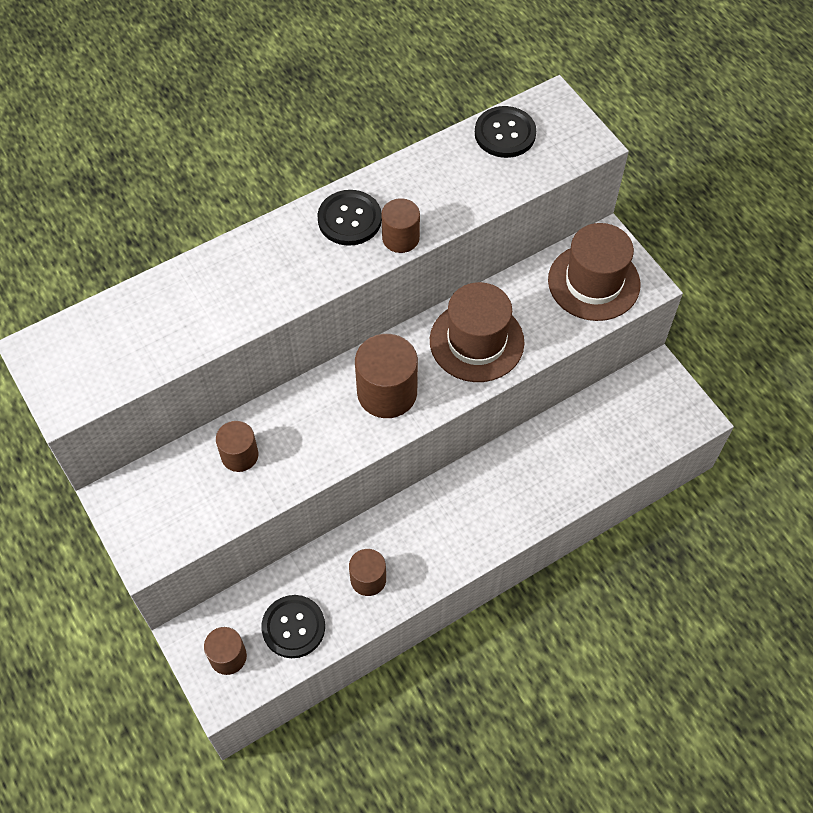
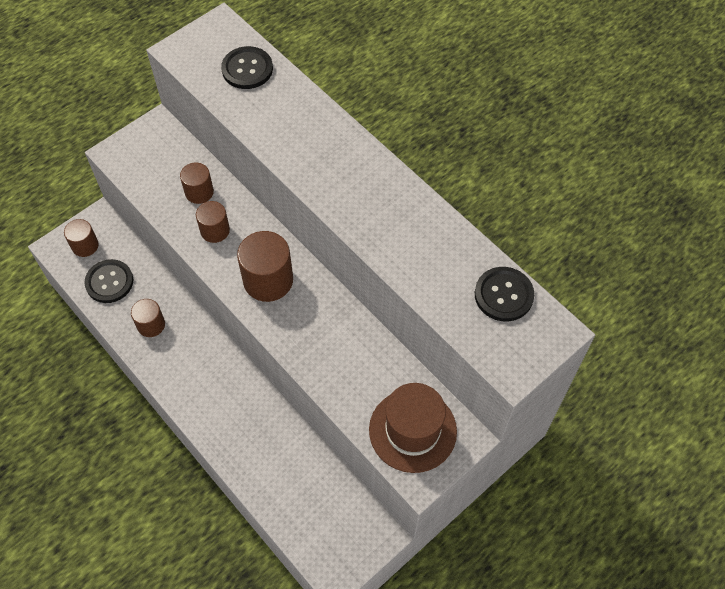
camera: 80 degrees right, 0 degrees up
(349, 219) = (376, 190): black button -> black button (247, 69)
(400, 238) = (364, 230): brown cylinder -> brown cylinder (215, 230)
(476, 341) = (329, 340): brown hat -> none

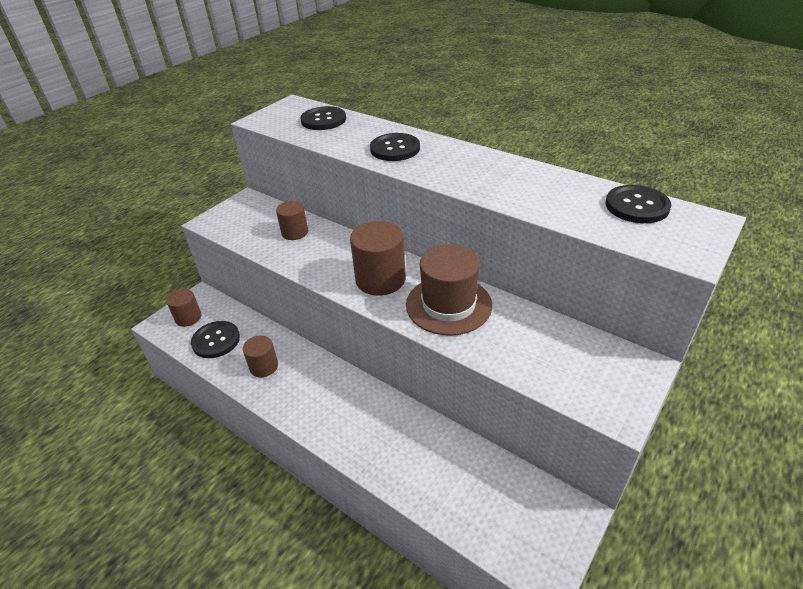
camera: 10 degrees left, 20 degrees down
(215, 230) = (317, 254): brown cylinder -> none
(308, 144) = (395, 149): none -> black button
(412, 430) = (585, 370): brown hat -> brown hat (448, 305)

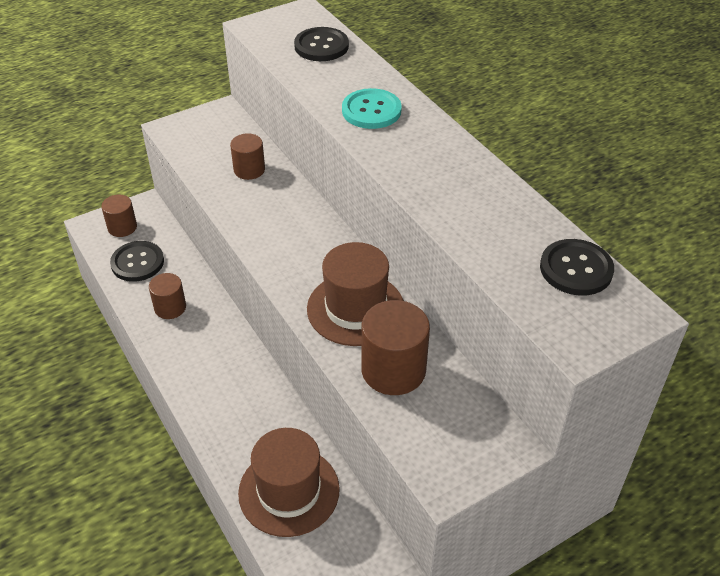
camera: 20 degrees right, 5 degrees up
(380, 279) = (304, 256): brown cylinder -> brown cylinder (393, 370)
(395, 149) = (371, 111): black button -> turquoise button
(453, 480) = (289, 491): none -> brown hat

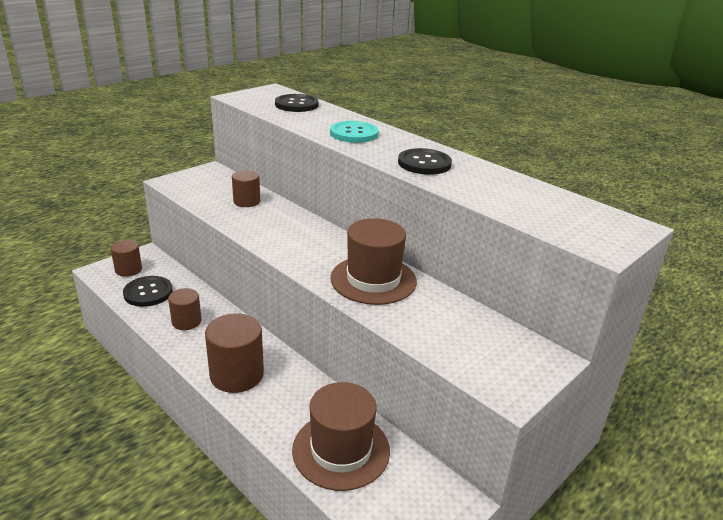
camera: 15 degrees left, 15 degrees down
(393, 370) = (425, 317): brown cylinder -> brown cylinder (237, 375)
(576, 269) = (568, 206): black button -> black button (424, 163)

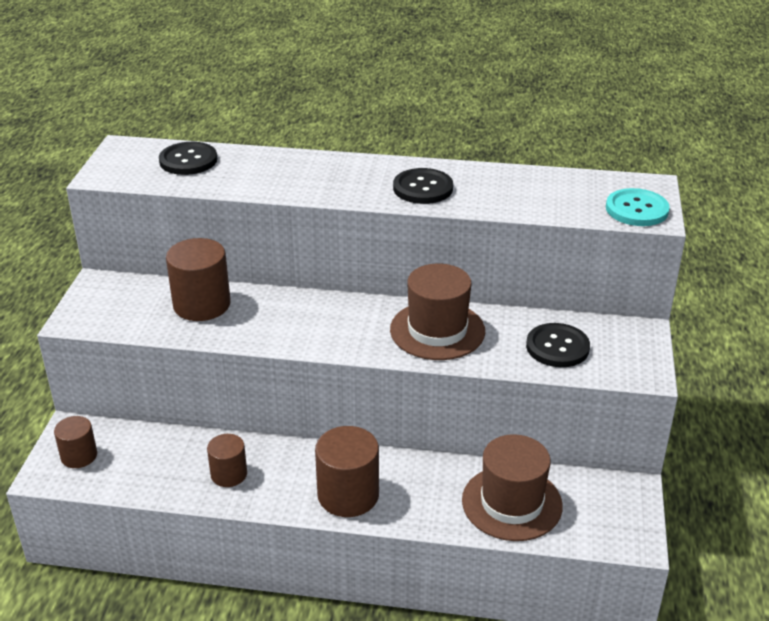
camera: 35 degrees left, 5 degrees up
(148, 292) = (142, 468): black button -> black button (557, 347)
(247, 201) = (202, 304): brown cylinder -> brown cylinder, size x1.65
(354, 134) = (308, 177): turquoise button -> turquoise button (636, 209)

